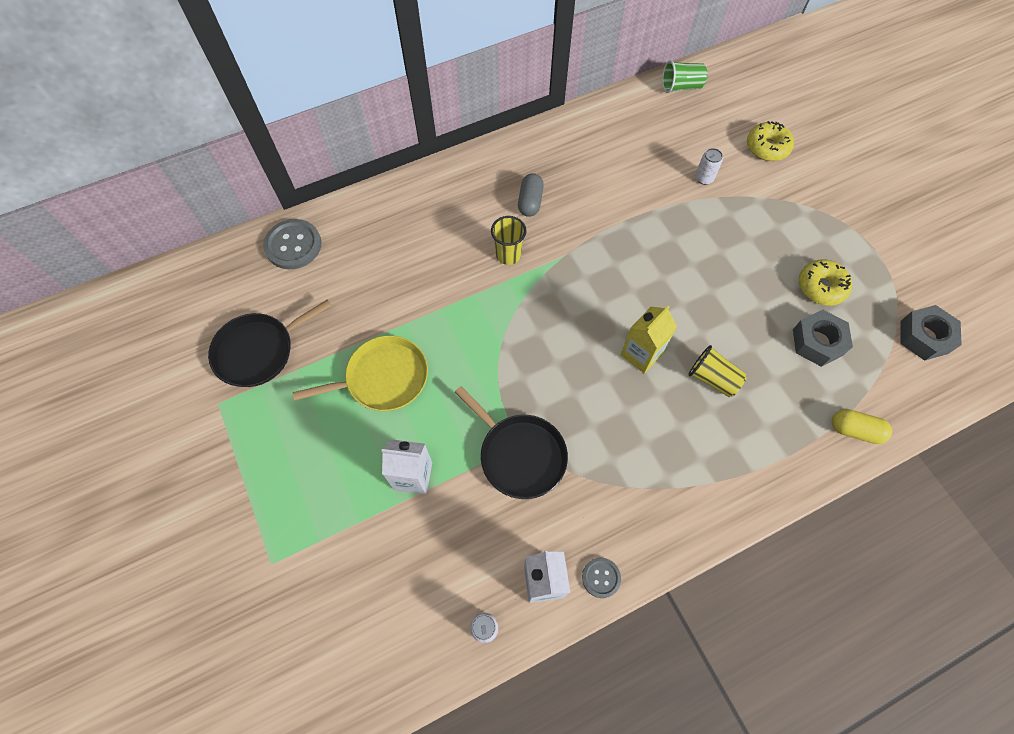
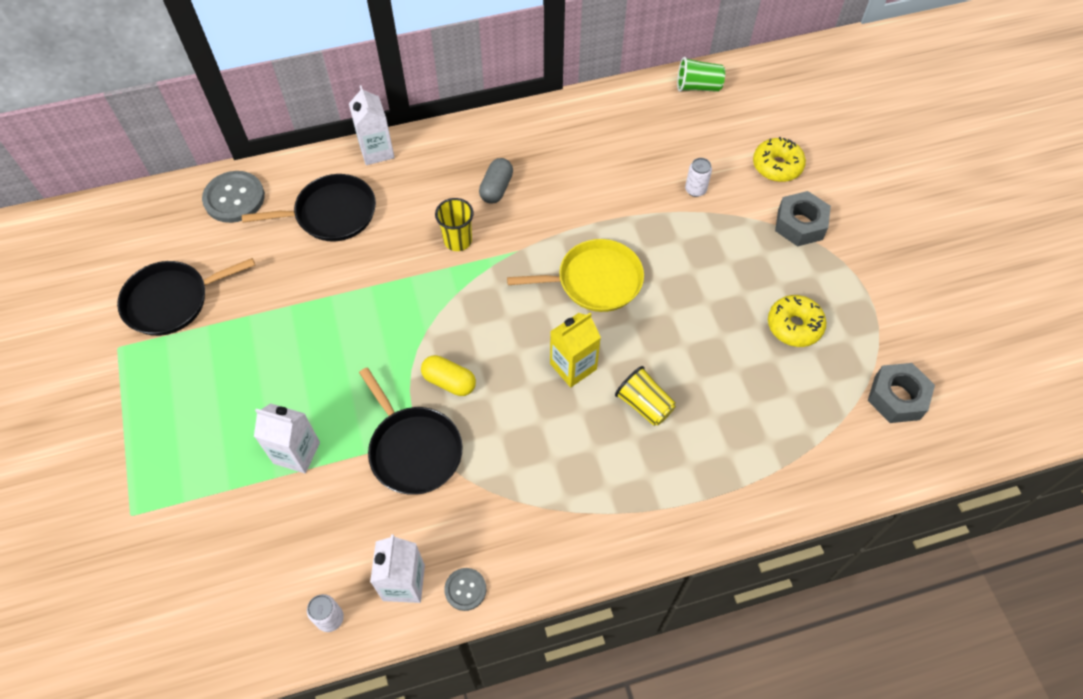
camera: 10 degrees right, 5 degrees down
(383, 378) = (291, 348): yellow pan -> yellow pan (595, 281)
(387, 246) = (331, 213): none -> black pan
(413, 183) = (376, 151): none -> white carton
(817, 342) = (773, 384): grey nut -> grey nut (800, 224)
(854, 430) = (787, 485): yellow capsule -> yellow capsule (449, 382)

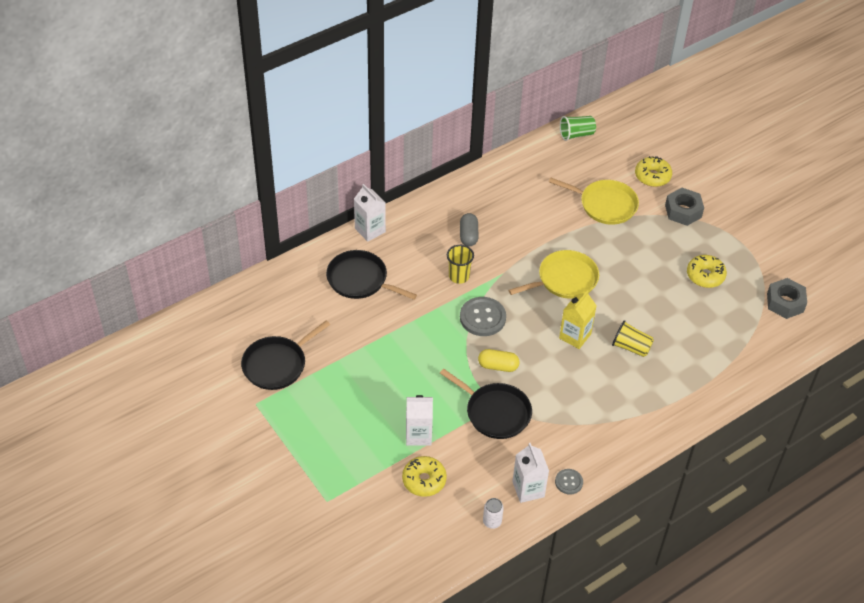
camera: 20 degrees left, 10 degrees down
(234, 198) = (283, 286): grey button -> grey button (482, 318)
(270, 524) = (424, 480): none -> yellow donut
(331, 213) = (360, 280): black pan -> black pan turned 120 degrees counterclockwise
(695, 190) = (605, 205): white can -> yellow pan

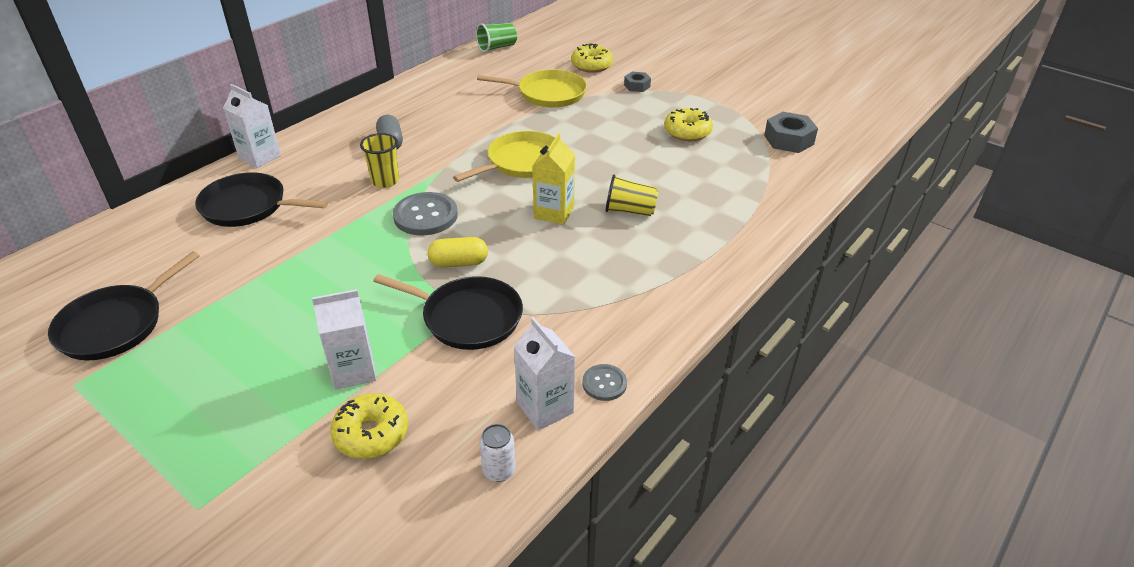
camera: 15 degrees left, 10 degrees down
(683, 211) = (637, 86): grey nut -> grey nut, size x0.59

